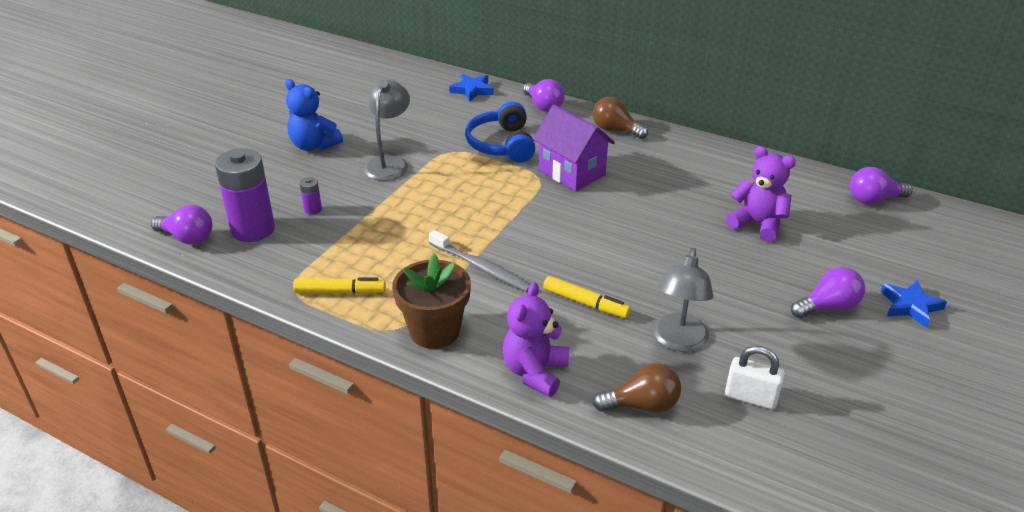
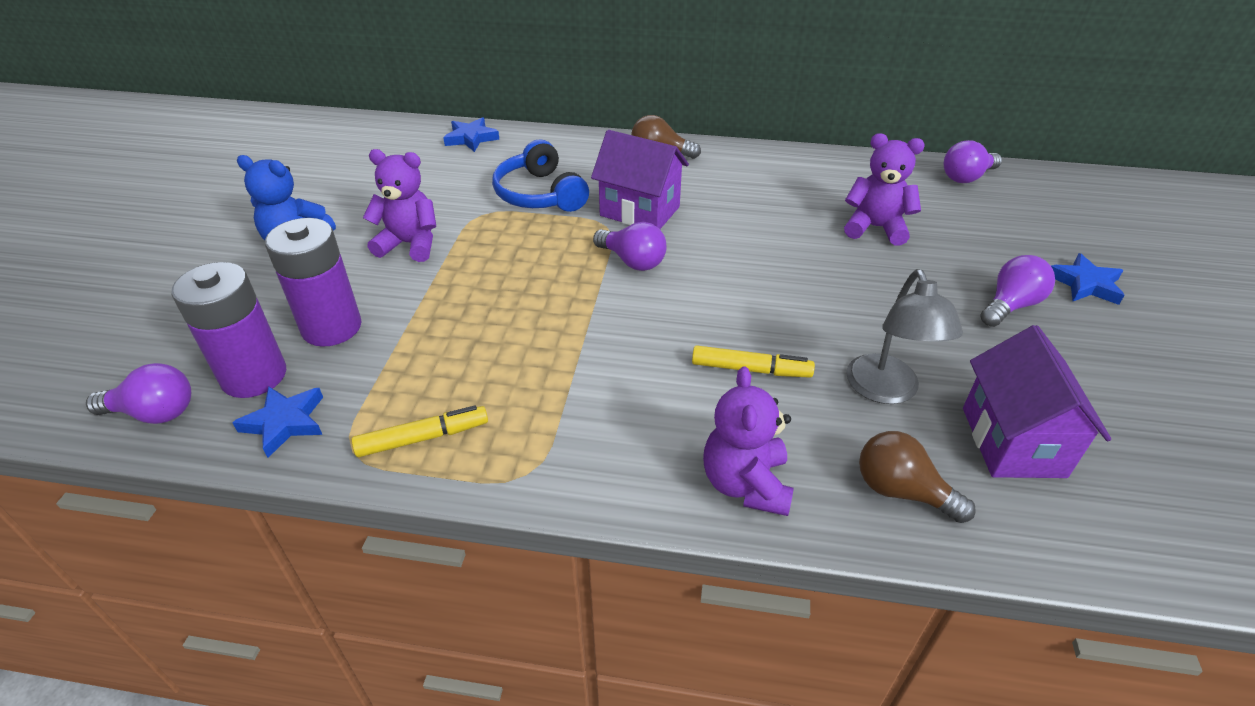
camera: 20 degrees left, 5 degrees up
(260, 262) = (285, 423): none -> blue star
(313, 209) = (332, 327): purple battery -> purple battery, size x2.38
(389, 163) = (410, 244): grey lamp -> purple teddy bear
(434, 331) = (583, 461): brown flower pot -> none
(481, 267) = (597, 354): grey toothbrush -> none
(543, 106) = (564, 142): purple light bulb -> purple light bulb (632, 261)
(642, 405) = (901, 491): brown light bulb -> brown light bulb turned 120 degrees counterclockwise
(751, 397) = (1012, 442): white padlock -> purple house

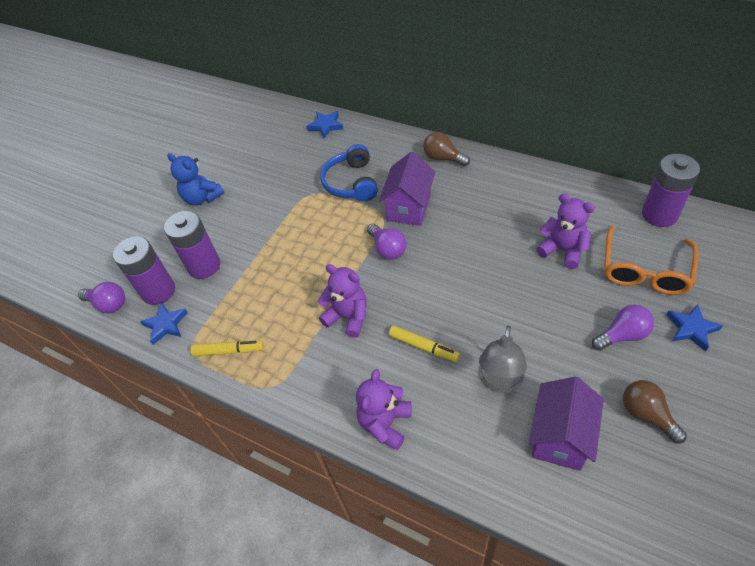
camera: 25 degrees right, 10 degrees up
(410, 244) = (262, 211): purple teddy bear -> purple teddy bear (348, 317)
(639, 211) = (409, 208): purple house -> purple house turned 60 degrees clockwise
(901, 491) = (471, 451): brown light bulb -> brown light bulb (646, 414)
(966, 177) = (659, 214): purple light bulb -> purple battery
(988, 233) = (645, 270): none -> orange glasses

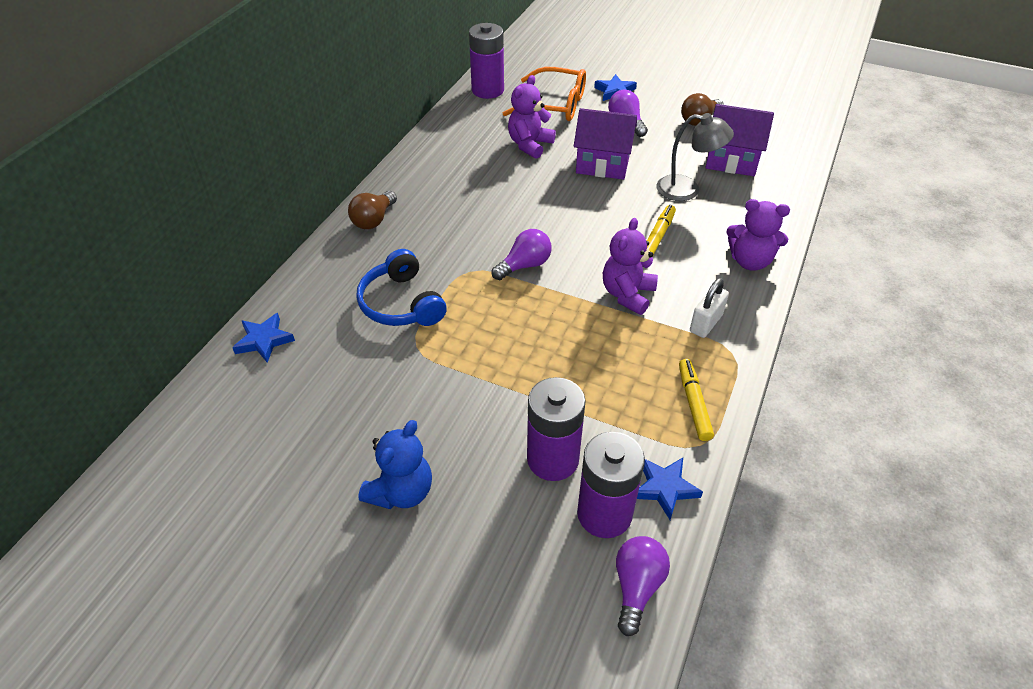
camera: 100 degrees left, 5 degrees down
(308, 371) = (705, 323): none -> white padlock
(351, 182) = (401, 303): blue headphones -> blue headphones turned 75 degrees clockwise
(409, 208) = (457, 249): purple house -> purple house (602, 165)

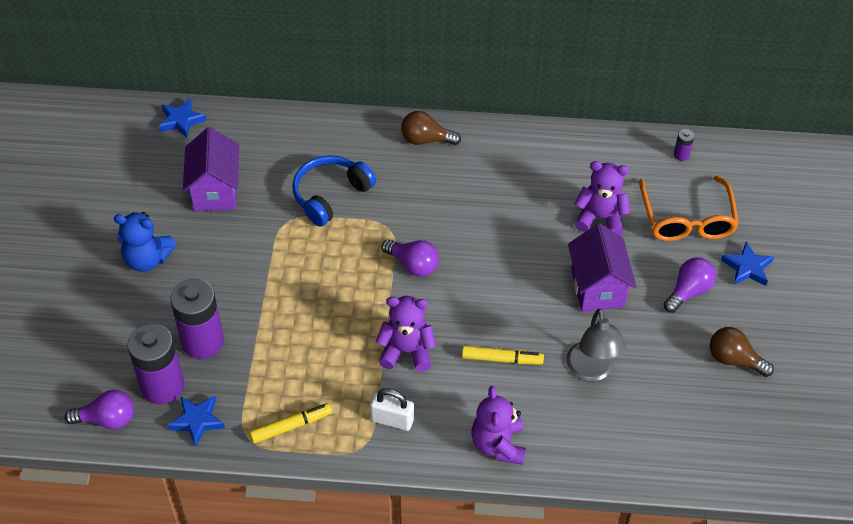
camera: 70 degrees right, 5 degrees up
(264, 340) = (258, 128): blue star -> blue star (181, 121)
(487, 90) = (681, 155): purple battery -> purple battery, size x0.42
(731, 161) = (666, 404): purple house -> purple house (215, 191)

